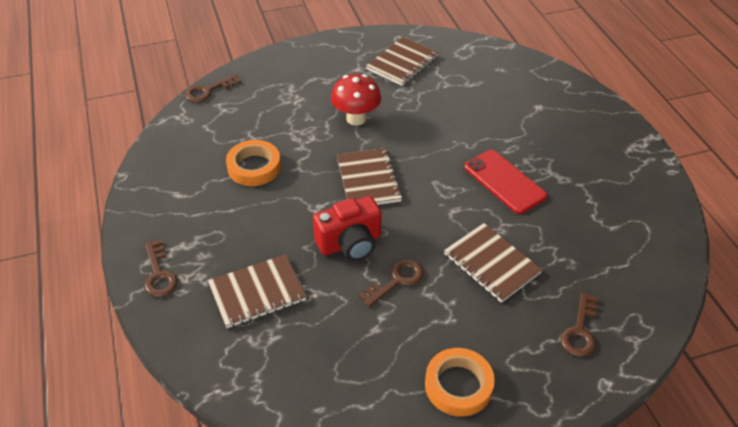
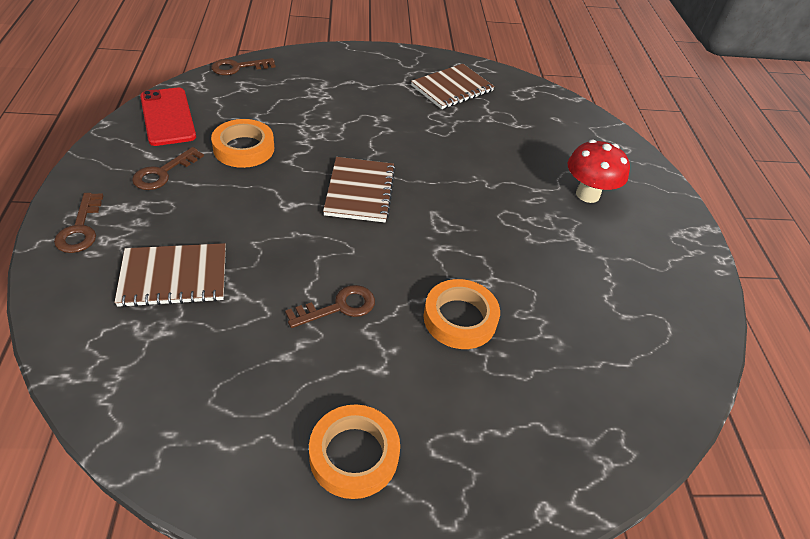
camera: 10 degrees right, 0 degrees up
(350, 243) = (306, 252): red camera -> none
(356, 119) = (377, 128): red mushroom -> red mushroom (587, 194)
(491, 264) = (460, 318): brown notebook -> orange tape
(504, 181) = (514, 232): red phone -> red phone (168, 117)
(580, 331) = (538, 430): brown key -> brown key (163, 173)

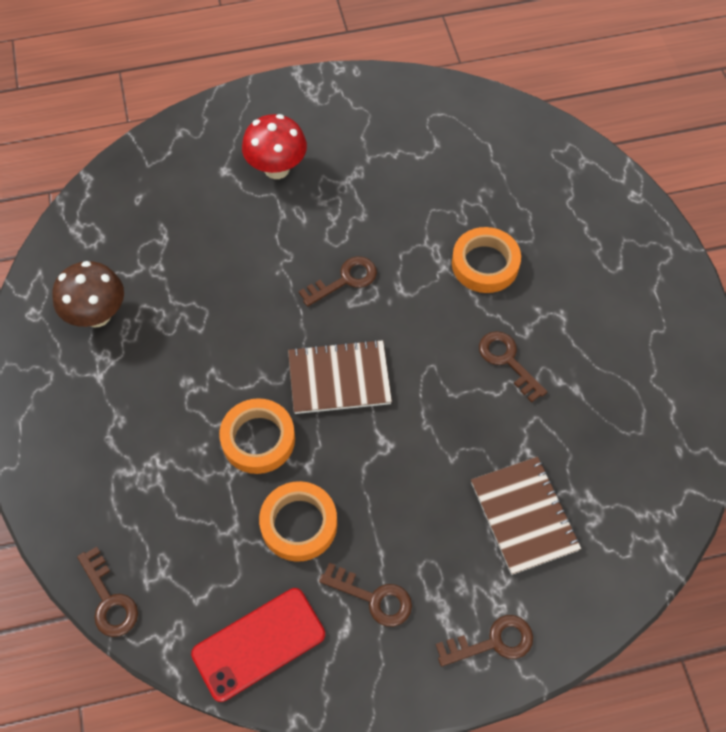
camera: 95 degrees left, 15 degrees up
(354, 455) = (643, 318): orange tape -> orange tape (258, 439)
(452, 88) = (97, 315): brown notebook -> brown mushroom
(459, 213) = (345, 280): none -> brown key

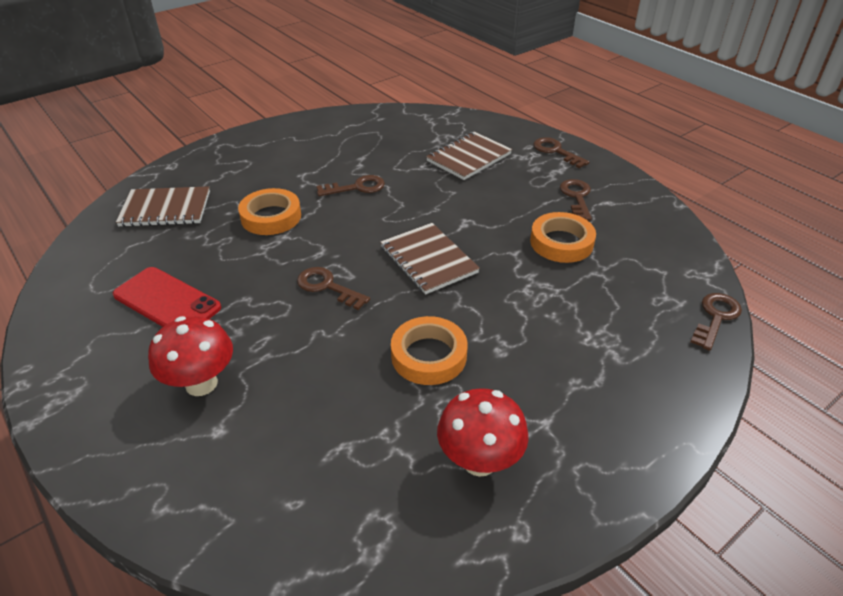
camera: 115 degrees left, 20 degrees down
(97, 315) = (479, 461): brown mushroom -> red mushroom
(258, 439) = (516, 285): orange tape -> orange tape (428, 355)
(258, 644) = (656, 233): red phone -> red phone (167, 301)
(507, 361) = (357, 187): brown key -> brown key turned 135 degrees counterclockwise
(542, 179) = (165, 209): none -> brown notebook

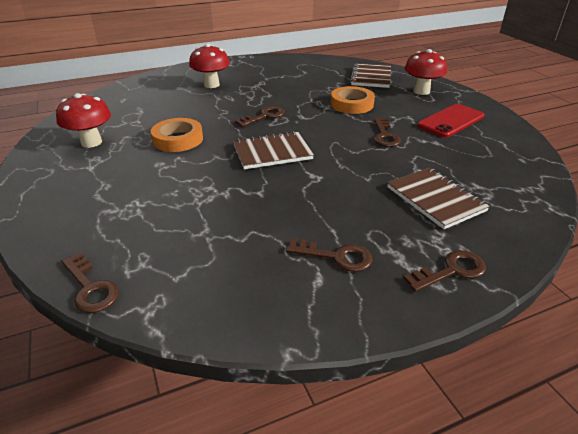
camera: 105 degrees right, 5 degrees down
(167, 301) = (279, 78): red phone -> red phone (451, 121)
(220, 168) = (421, 91): none -> red mushroom
(561, 242) = (260, 222): orange tape -> none

